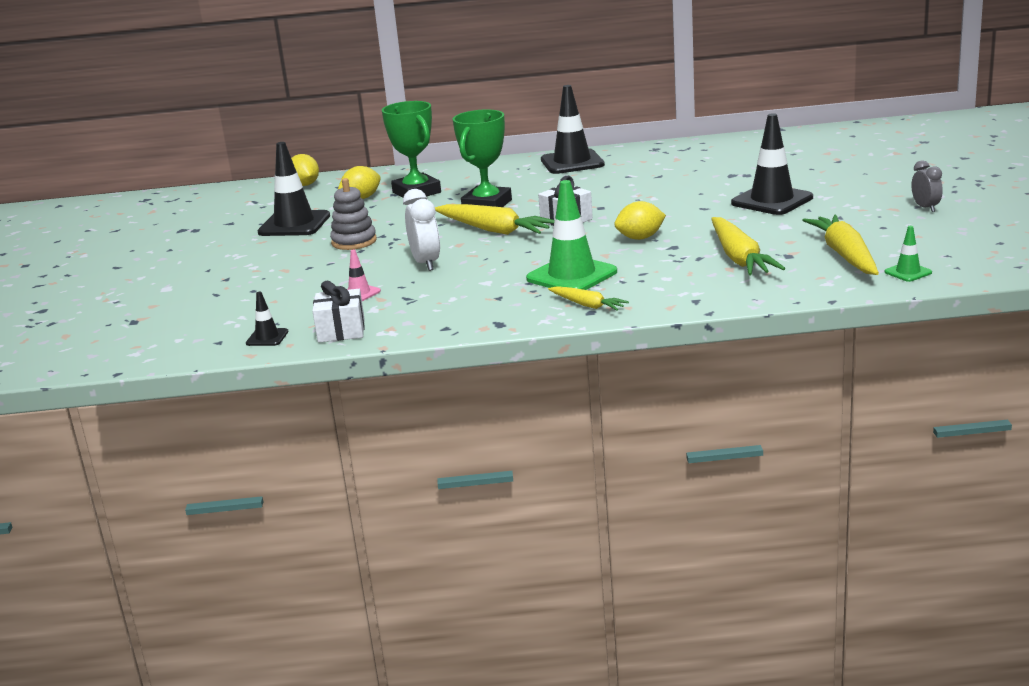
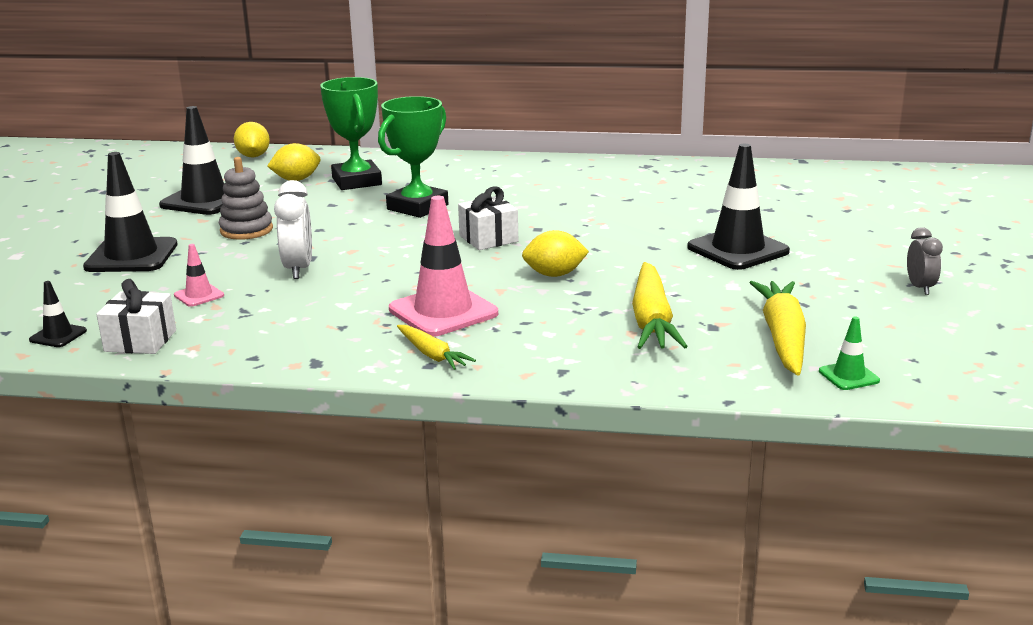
camera: 10 degrees right, 0 degrees up
(494, 230) = (401, 239): yellow carrot -> none
(571, 275) = (443, 311): green traffic cone -> pink traffic cone
(572, 162) = (545, 169): black traffic cone -> black traffic cone (131, 256)

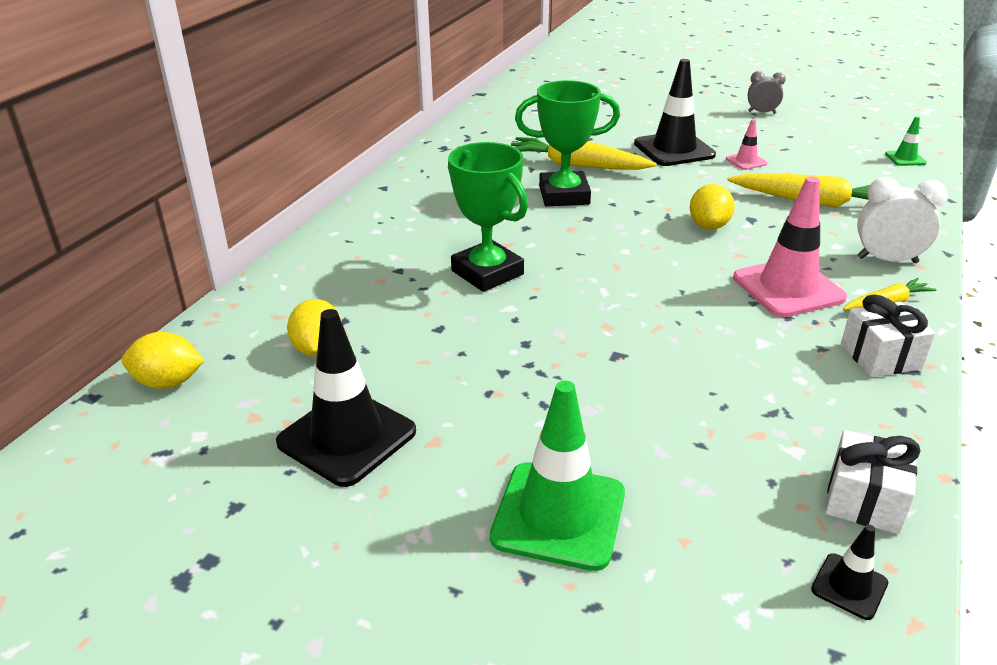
camera: 75 degrees left, 10 degrees up
(131, 256) = (558, 515): black traffic cone -> green traffic cone
(199, 295) = (723, 448): pink traffic cone -> pink traffic cone (746, 161)
(246, 230) = (500, 401): grey stacking toy -> none
(298, 269) = (655, 366): white clock -> white clock (887, 260)
(356, 181) = (364, 304): green trophy -> green trophy (564, 195)
(488, 239) = (605, 244): white gift -> white gift (880, 357)
(782, 337) = (845, 165): yellow carrot -> yellow carrot (576, 165)

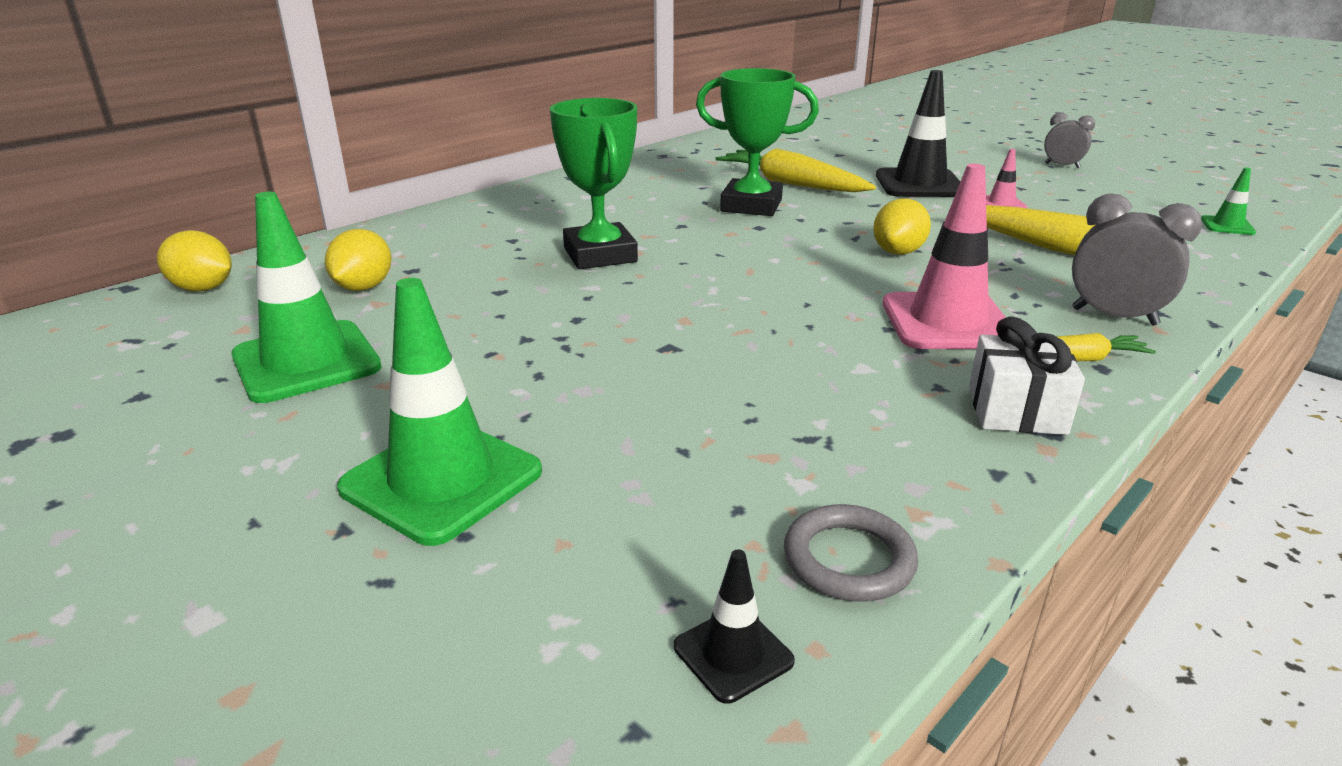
camera: 20 degrees right, 5 degrees down
(347, 437) = (306, 362): black traffic cone -> green traffic cone
(864, 500) = (848, 559): white gift -> grey ring
(887, 260) = (1114, 316): white clock -> grey clock

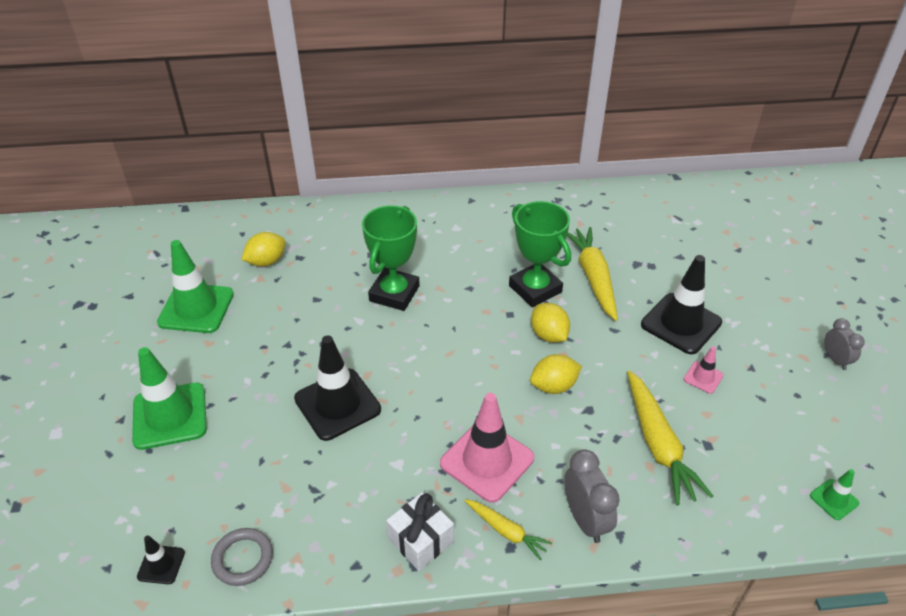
camera: 40 degrees right, 15 degrees up
(203, 289) = (209, 225): yellow lemon -> yellow lemon (549, 335)
(694, 356) = (337, 404): none -> black traffic cone

